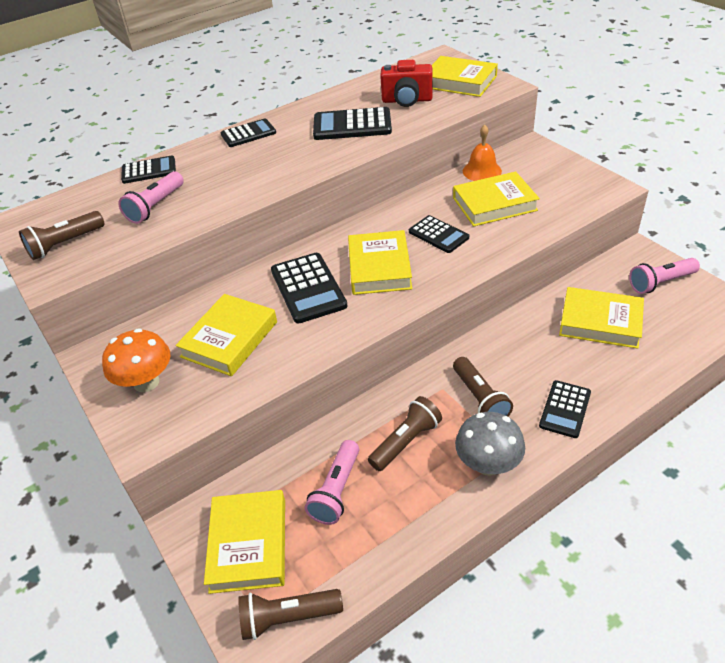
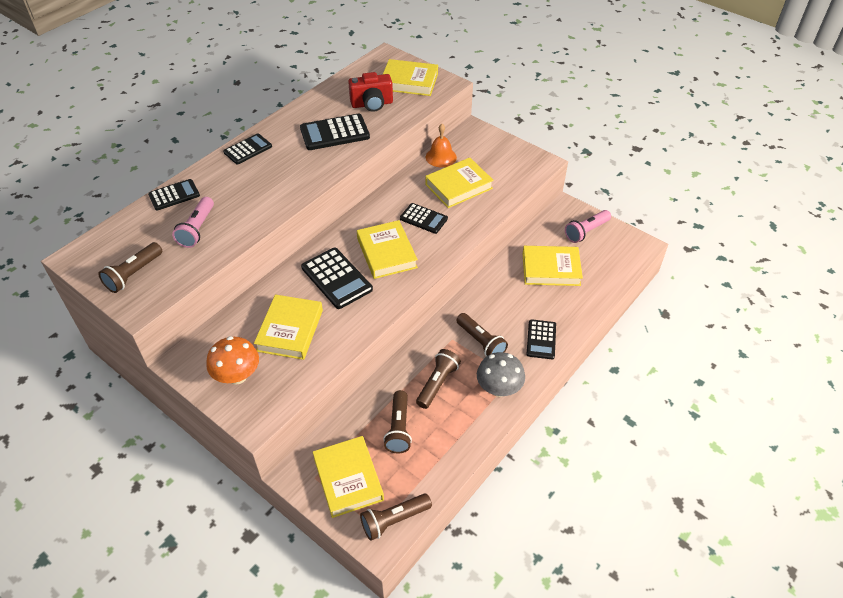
camera: 20 degrees left, 5 degrees up
(336, 491) = (399, 428): pink flashlight -> brown flashlight

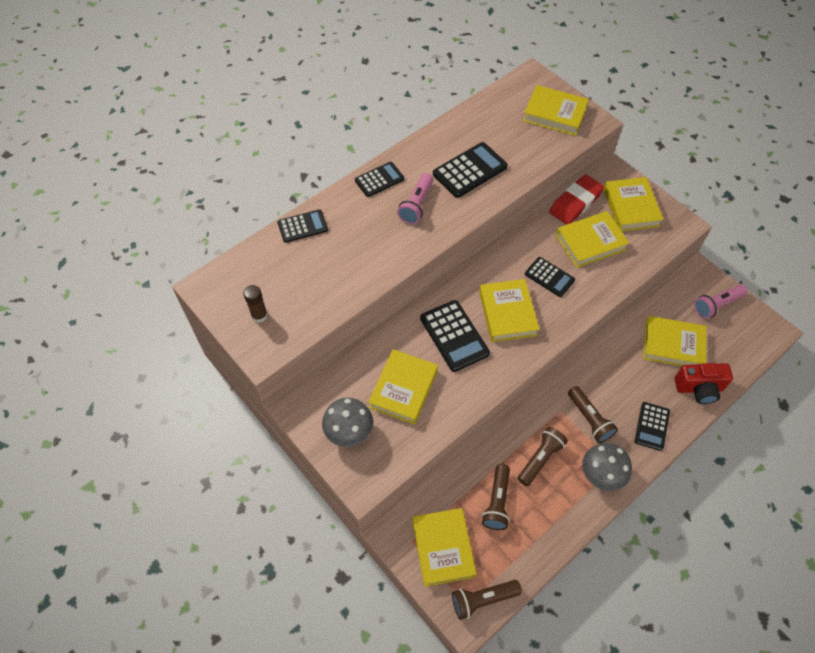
camera: 10 degrees right, 10 degrees up
(133, 274) = (259, 315): brown flashlight -> brown glue stick
(197, 229) = (323, 271): pink flashlight -> pink flashlight (417, 205)
(237, 376) = (349, 432): orange mushroom -> grey mushroom
(334, 133) = (470, 170): black calculator -> black calculator turned 150 degrees clockwise
(372, 104) = (512, 138): red camera -> red camera (699, 388)
(441, 157) = (575, 203): orange bell -> red eraser
(492, 155) = (631, 207): none -> yellow book

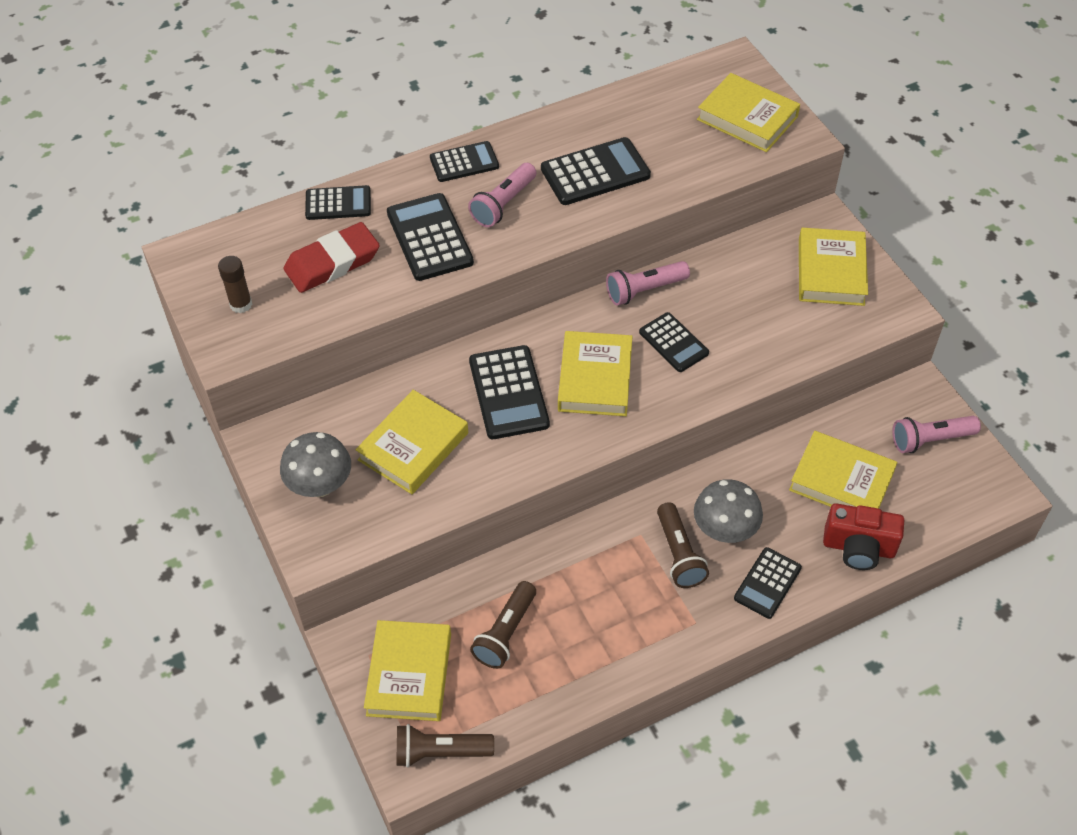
camera: 15 degrees right, 5 degrees down
(375, 239) = (430, 238): none -> black calculator
(518, 244) = (644, 290): none -> pink flashlight
(540, 459) = (588, 590): brown flashlight -> none
(575, 203) = (750, 250): red eraser -> red eraser (332, 263)
(590, 242) = (752, 308): yellow book -> none
(601, 475) = (668, 631): grey mushroom -> grey mushroom (724, 530)

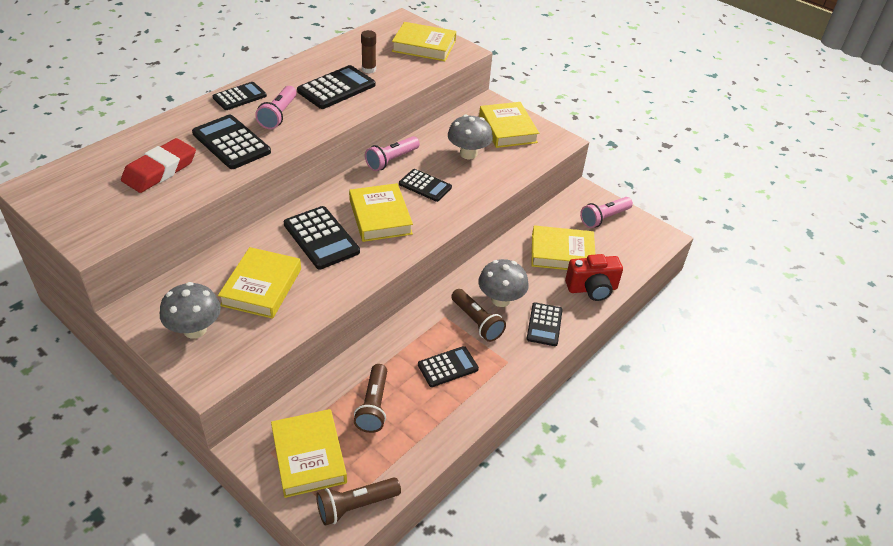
camera: 25 degrees left, 10 degrees down
(241, 304) = (92, 209): brown glue stick -> brown glue stick (369, 69)
(338, 203) = (151, 135): black calculator -> black calculator (448, 367)
(755, 303) = (468, 154): none -> grey mushroom

